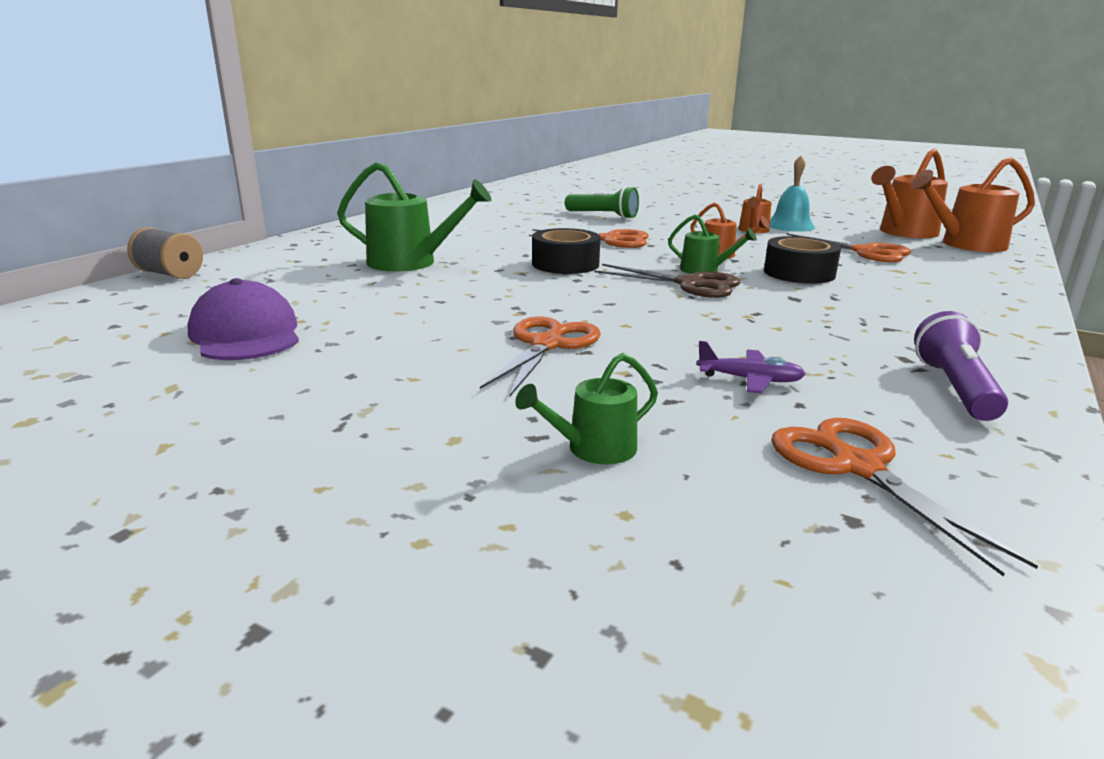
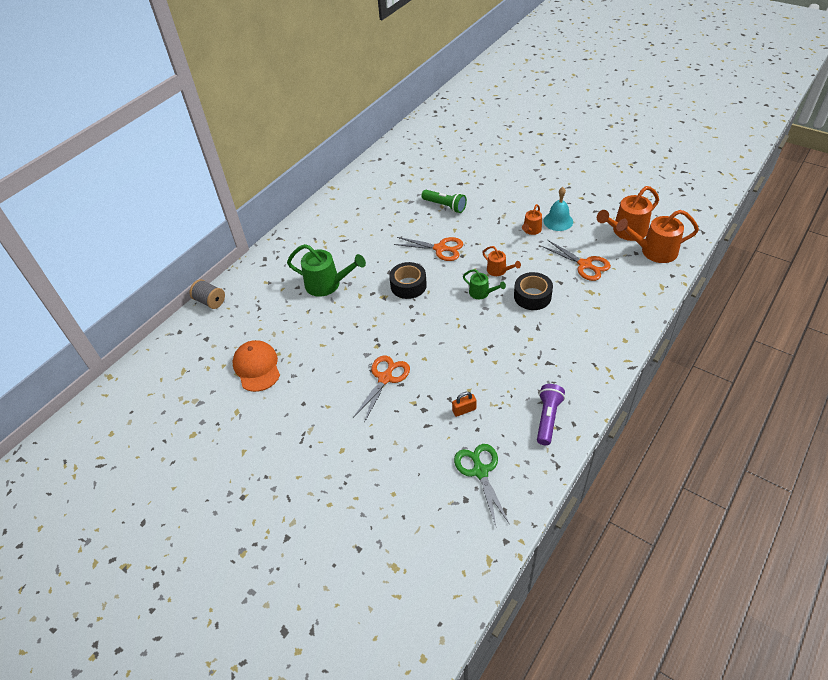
camera: 10 degrees right, 25 degrees up
(246, 334) = (257, 367): purple cap -> orange cap
(593, 449) = (390, 458): green watering can -> none
(690, 284) = (468, 312): brown scissors -> none
(750, 380) = (464, 410): purple plane -> orange padlock
(857, 467) = (480, 471): orange scissors -> green scissors

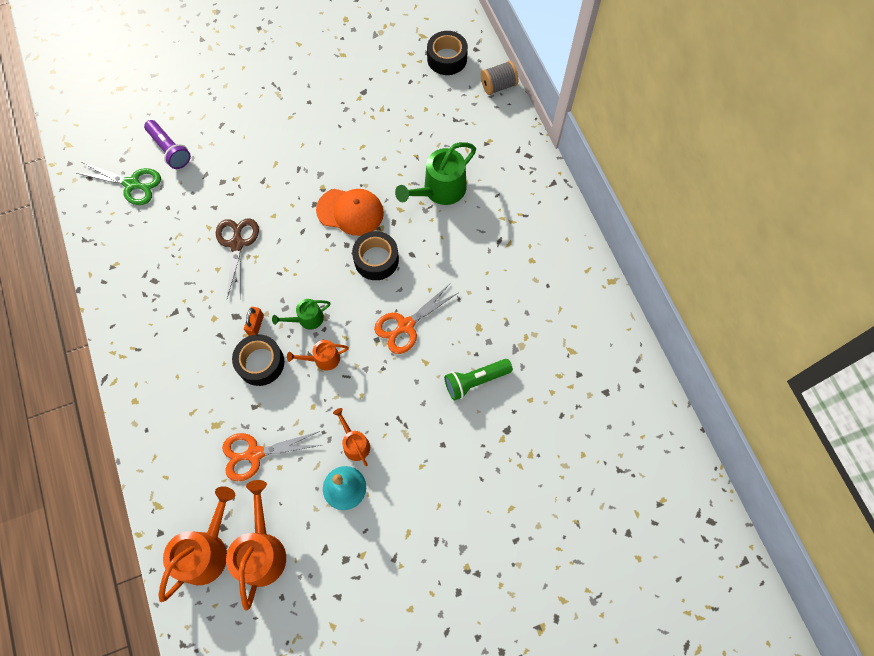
camera: 120 degrees right, 20 degrees up
(200, 343) = (447, 58): none -> black tape
(257, 367) = (379, 87): orange cap -> orange cap (350, 212)
(385, 378) = (280, 173): orange scissors -> none
(464, 410) = (193, 210): orange padlock -> orange padlock (256, 325)
(466, 363) = (237, 244): none -> brown scissors
(547, 418) = (126, 266): purple flashlight -> purple flashlight (170, 150)

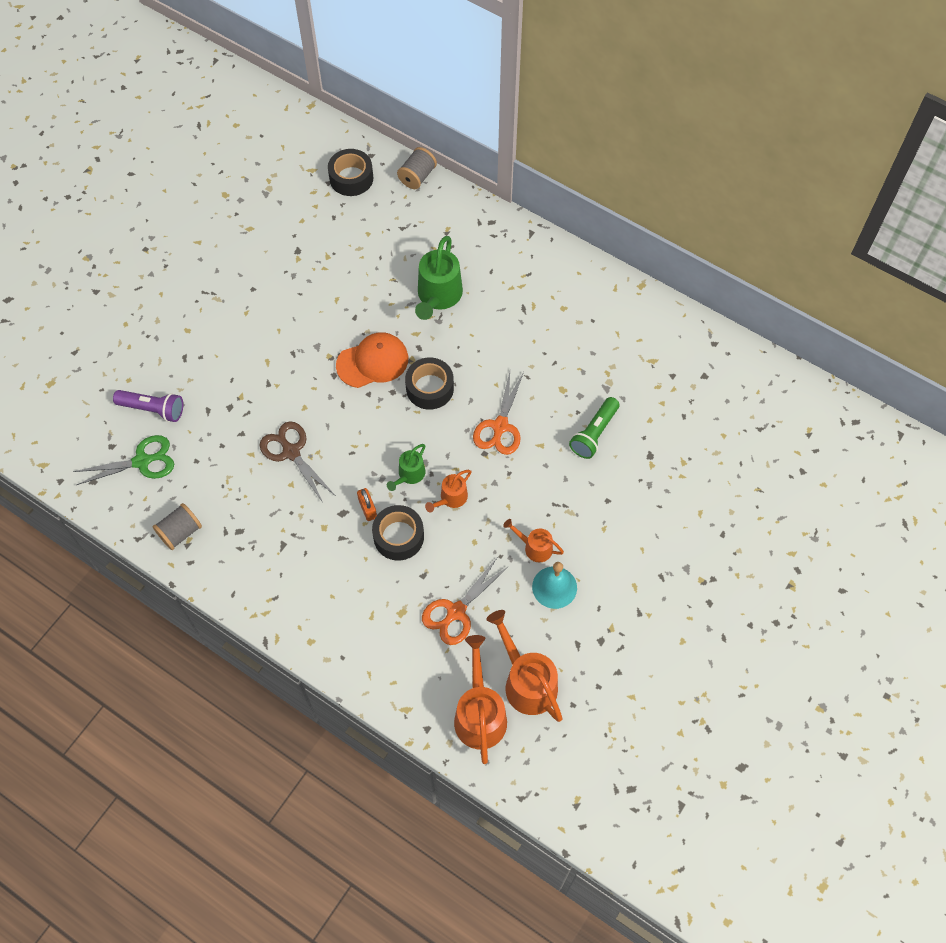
camera: 35 degrees left, 5 degrees down
(115, 254) = (180, 532): none -> grey spool

